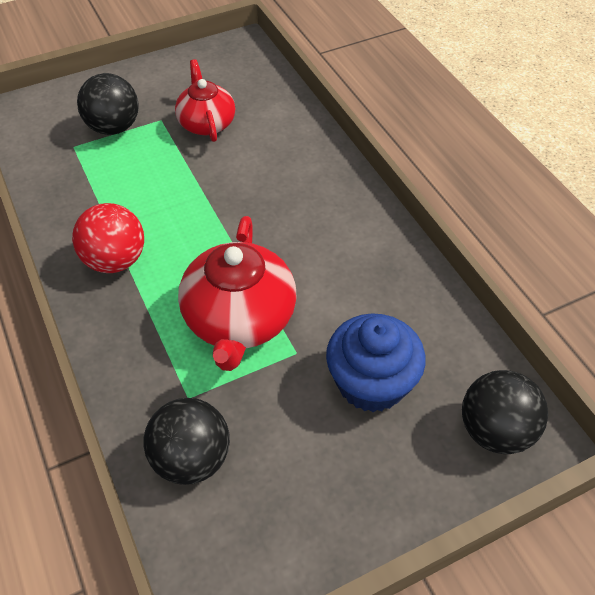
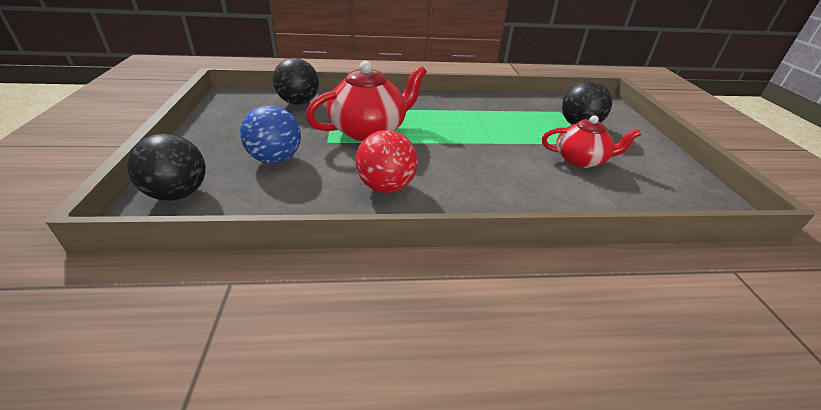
camera: 110 degrees right, 15 degrees down
(115, 260) = (446, 107): red ball -> red ball (386, 187)
(239, 320) = (369, 130): red teapot -> red teapot turned 120 degrees clockwise
(371, 382) = (275, 159): blue cupcake -> blue ball

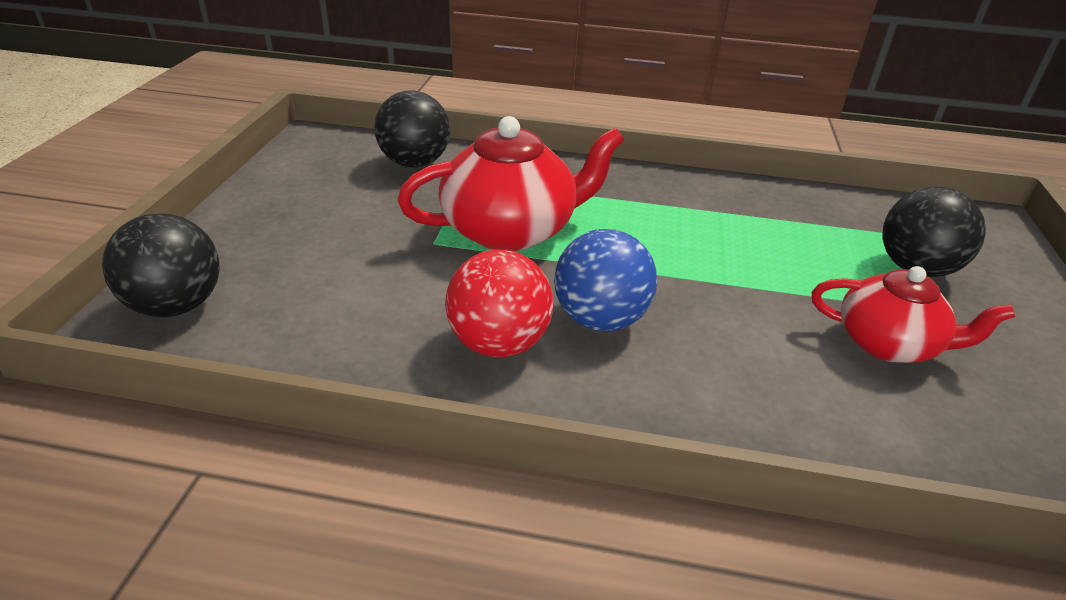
camera: 15 degrees right, 0 degrees up
(275, 159) = (340, 265): blue ball -> blue ball (600, 319)

